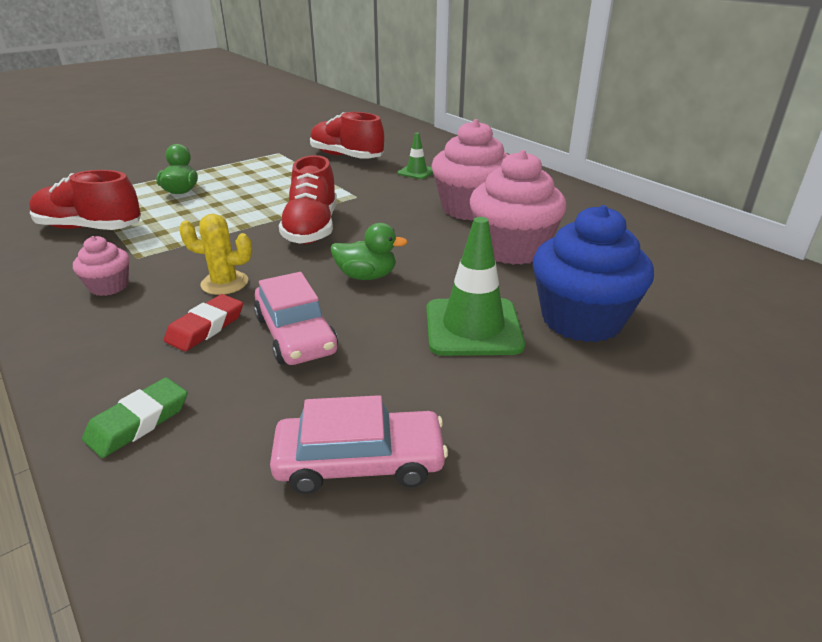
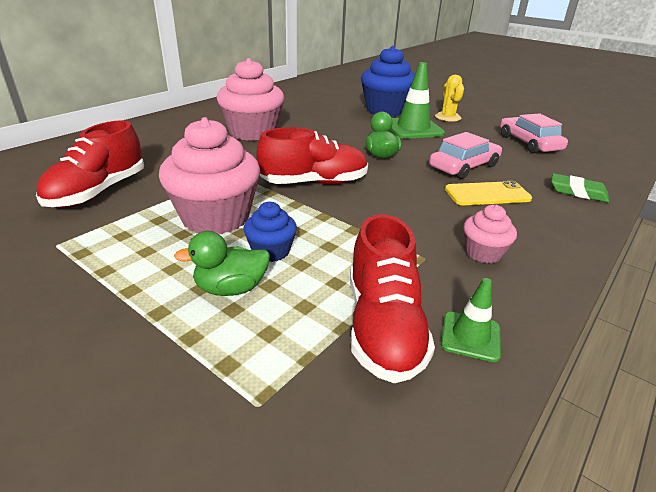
camera: 105 degrees left, 0 degrees up
(205, 327) = (487, 194): red eraser -> yellow phone
(210, 203) = (271, 251): none -> blue cupcake
(224, 283) = (430, 200): yellow cactus -> yellow cactus (448, 117)
(416, 172) = (163, 153): green traffic cone -> green traffic cone (470, 336)
(512, 249) = (316, 121): pink cupcake -> pink cupcake (216, 217)

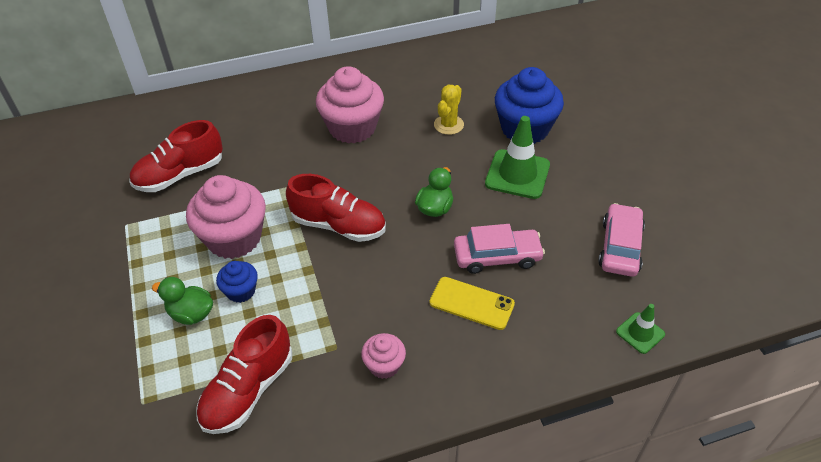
camera: 35 degrees right, 15 degrees up
(448, 117) = (583, 166): yellow cactus -> yellow cactus (448, 125)
(470, 336) = (290, 426): green traffic cone -> green traffic cone (640, 333)
(577, 192) = (566, 339): green eraser -> none

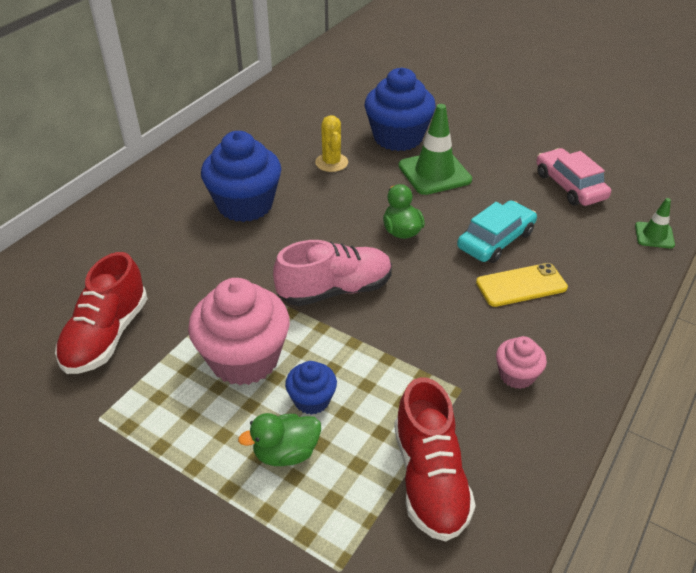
camera: 40 degrees left, 5 degrees down
(339, 225) = (335, 290): red shoe -> pink shoe
(352, 128) = (245, 205): pink cupcake -> blue cupcake
(497, 256) = (496, 240): pink car -> turquoise car

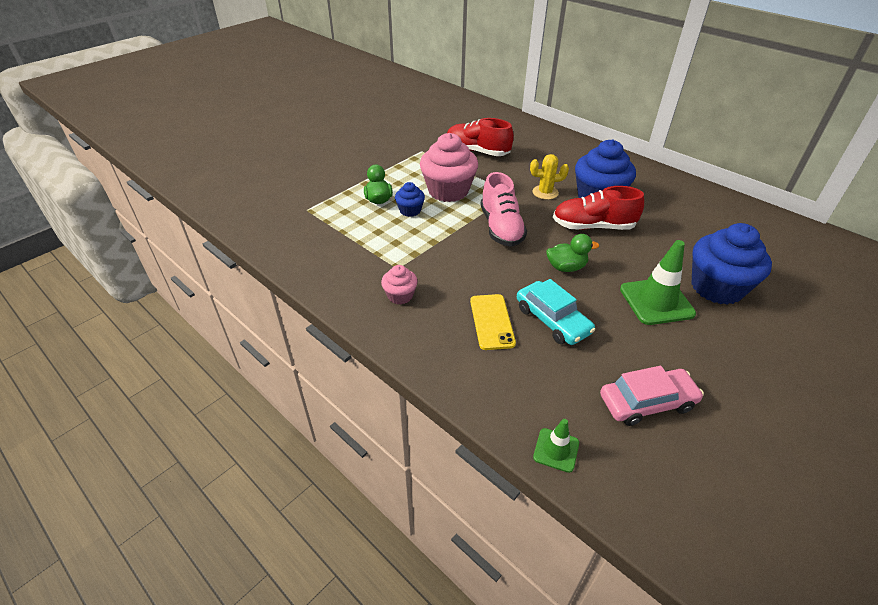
camera: 100 degrees right, 0 degrees up
(331, 162) = (662, 242): yellow cactus -> yellow cactus (545, 192)
(429, 478) = (340, 244): red shoe -> red shoe (593, 226)

